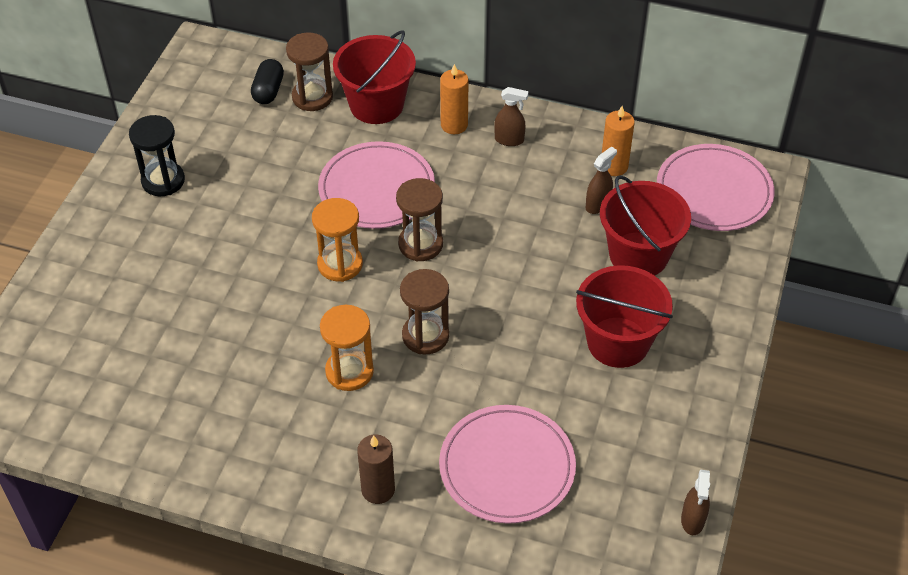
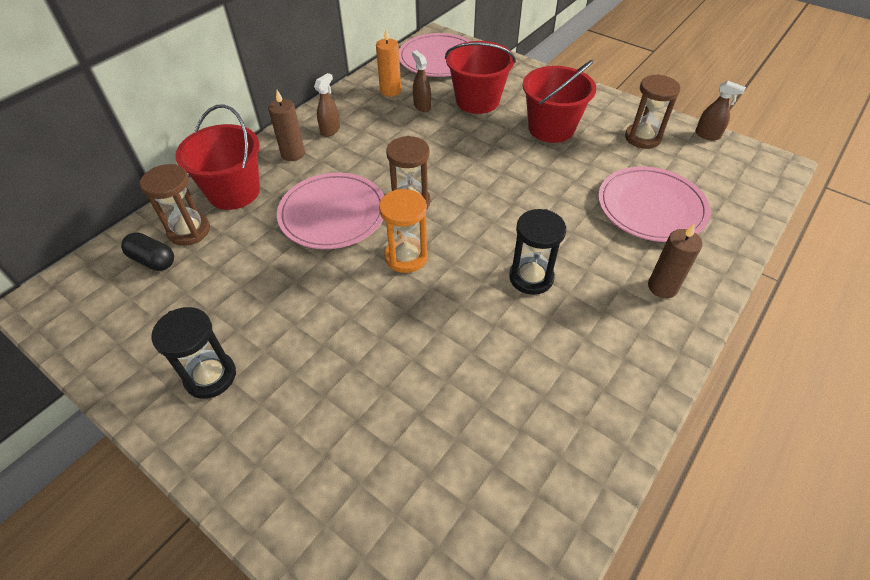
camera: 70 degrees left, 0 degrees up
(349, 371) = (531, 277): orange hourglass -> black hourglass
(425, 336) = (509, 221): brown hourglass -> brown hourglass (642, 138)
(454, 125) = (293, 154): orange candle -> brown candle

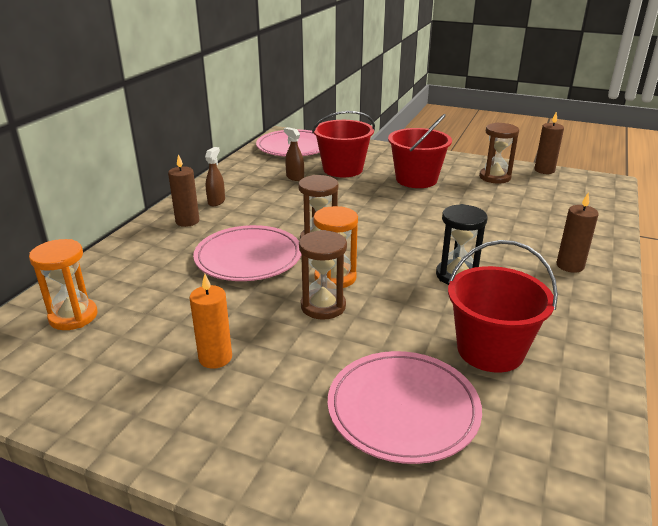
camera: 15 degrees left, 20 degrees down
(153, 260) = (73, 316): black capsule -> orange hourglass
(189, 231) = (104, 289): brown hourglass -> brown hourglass (323, 306)
(210, 376) = (179, 397): black hourglass -> none
(234, 192) = (139, 254): red bucket -> red bucket (490, 350)
(390, 91) = (260, 170): orange candle -> orange candle (215, 358)
(651, 207) = (528, 218): pink plate -> pink plate (403, 409)
(707, 135) = (544, 170): brown spray bottle -> brown candle

